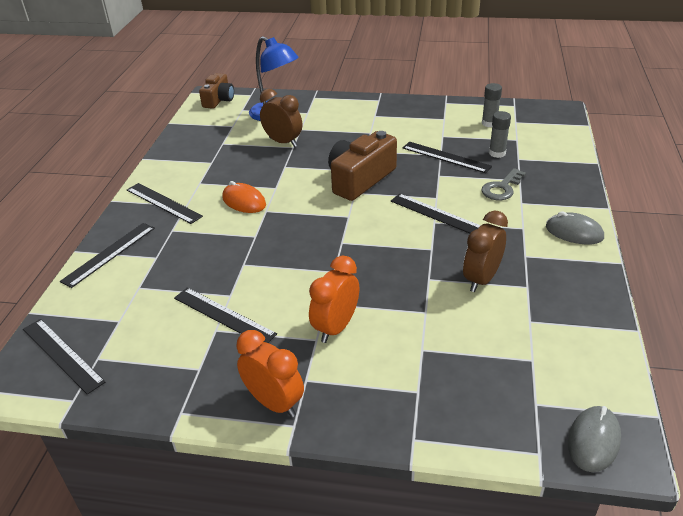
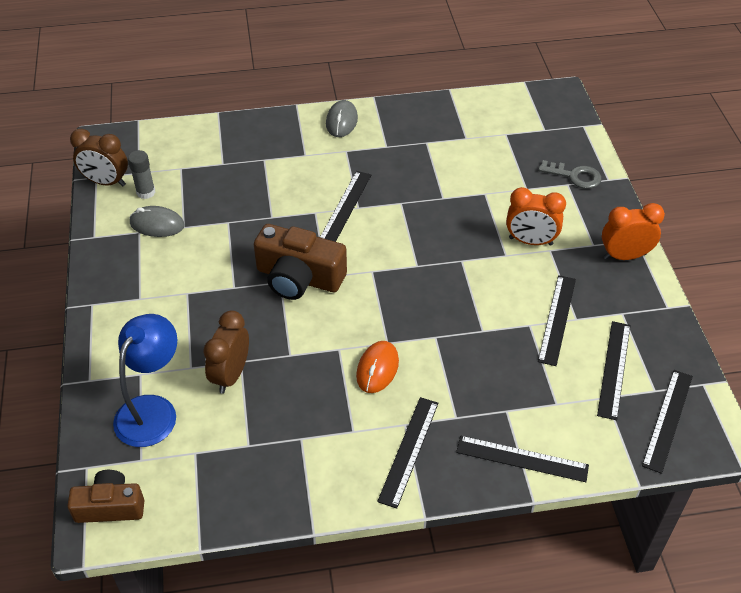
camera: 110 degrees left, 10 degrees up
(274, 402) = (624, 256): orange clock -> orange clock turned 60 degrees clockwise
(446, 157) = (232, 217): black ruler -> black ruler (614, 369)
(481, 279) = (429, 167): brown clock -> brown clock (106, 182)
(497, 153) = (215, 179): grey glue stick -> none
(502, 188) = (284, 169): grey key -> grey key (575, 176)
(593, 441) = (560, 105): grey mouse -> grey mouse (157, 224)

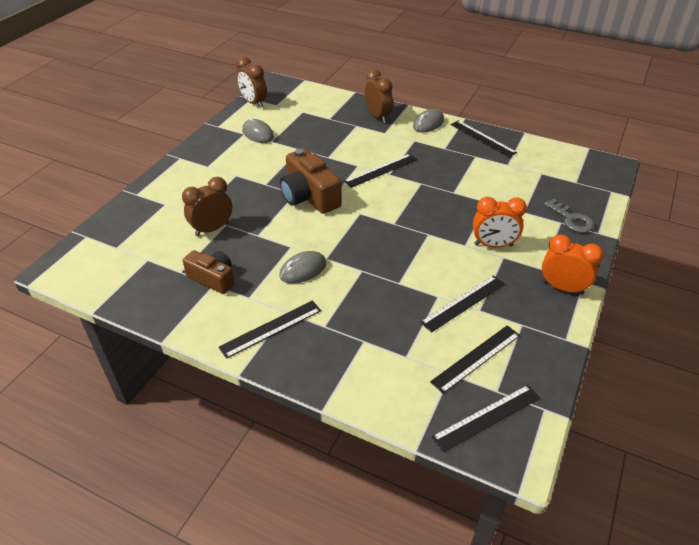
camera: 35 degrees right, 5 degrees down
(110, 506) = (75, 263): brown camera -> brown camera (213, 278)
(146, 192) = (269, 116): grey glue stick -> none
(152, 410) = (150, 225): blue lamp -> none
(277, 136) = (378, 116): none -> brown clock
(377, 369) = (303, 270): orange mouse -> grey mouse
(522, 459) = (343, 378): black ruler -> black ruler (482, 138)
(530, 241) = (493, 245): orange clock -> orange clock turned 45 degrees counterclockwise

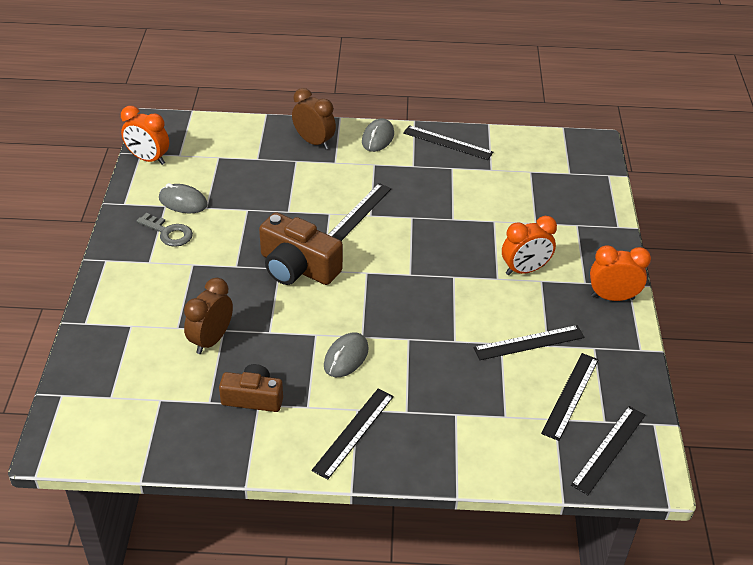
camera: 25 degrees left, 0 degrees up
(254, 103) = (148, 159): brown clock -> orange clock
(463, 303) = (529, 342): black ruler -> black ruler turned 45 degrees clockwise
(572, 219) = (586, 219): grey key -> grey key (169, 233)

